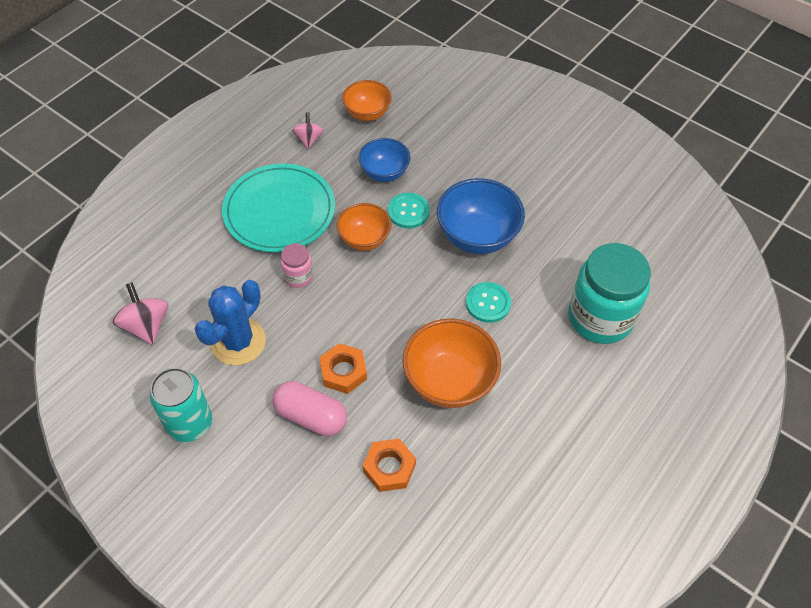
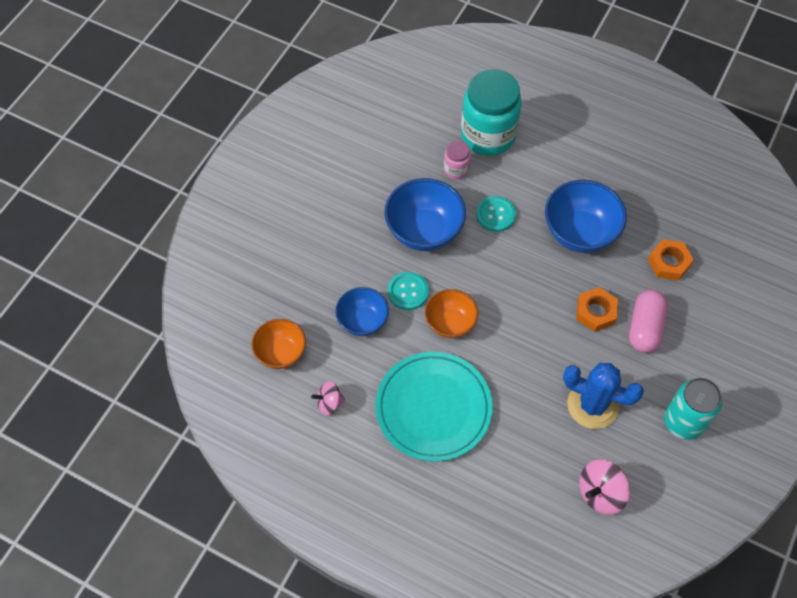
camera: 100 degrees left, 5 degrees up
(298, 276) = (508, 371): pink jar -> pink jar (456, 169)
(449, 381) = (579, 233): orange bowl -> blue bowl

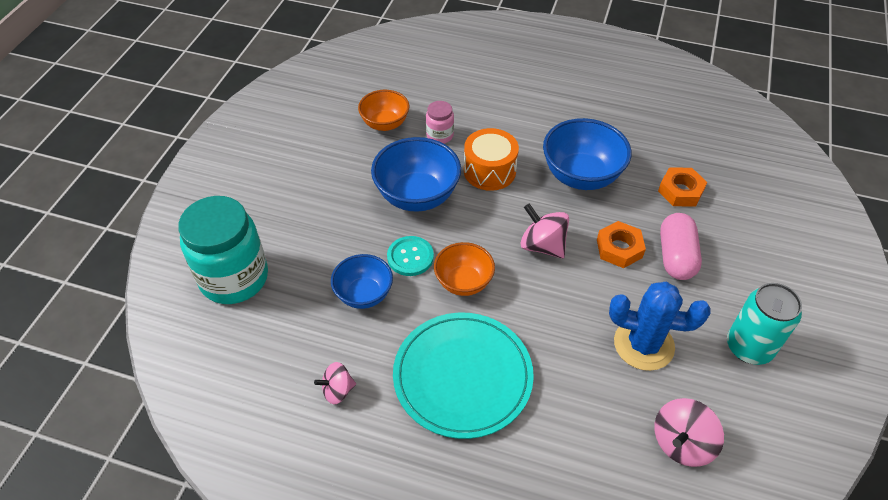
camera: 10 degrees left, 10 degrees down
(281, 353) = (272, 343): orange bowl -> orange bowl (385, 124)
(488, 135) = (466, 102): turquoise jar -> turquoise jar (234, 278)
(495, 215) = (489, 171): turquoise button -> orange drum
(527, 298) = (542, 245): none -> pink spinning top

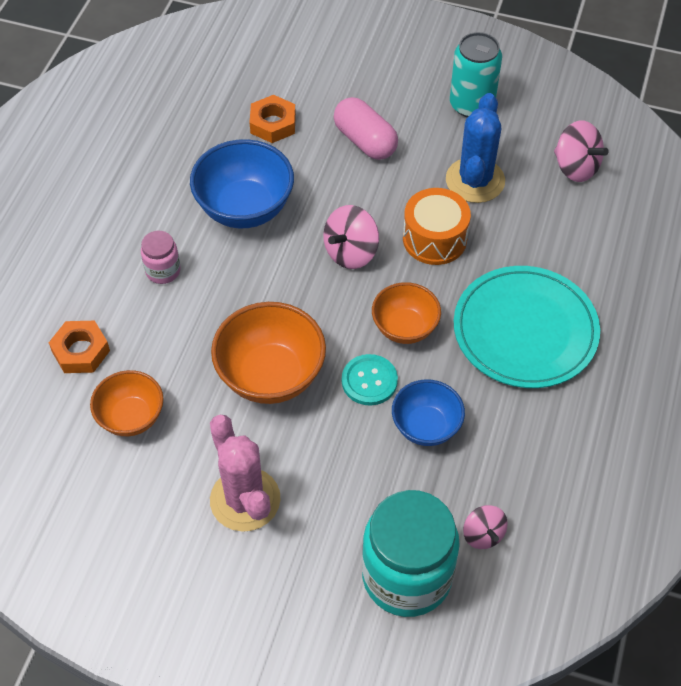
camera: 90 degrees left, 5 degrees up
(312, 184) = (245, 500): none -> pink cactus
(337, 390) = (554, 444): pink spinning top -> pink spinning top (483, 534)
(417, 196) = (271, 376): blue bowl -> orange bowl
(440, 135) = (162, 351): pink jar -> pink jar (163, 271)
(489, 171) = (231, 298): orange drum -> orange drum (434, 239)
(619, 248) = (354, 186): orange nut -> orange nut (81, 351)
(675, 256) = (365, 141): pink capsule -> pink capsule turned 45 degrees clockwise

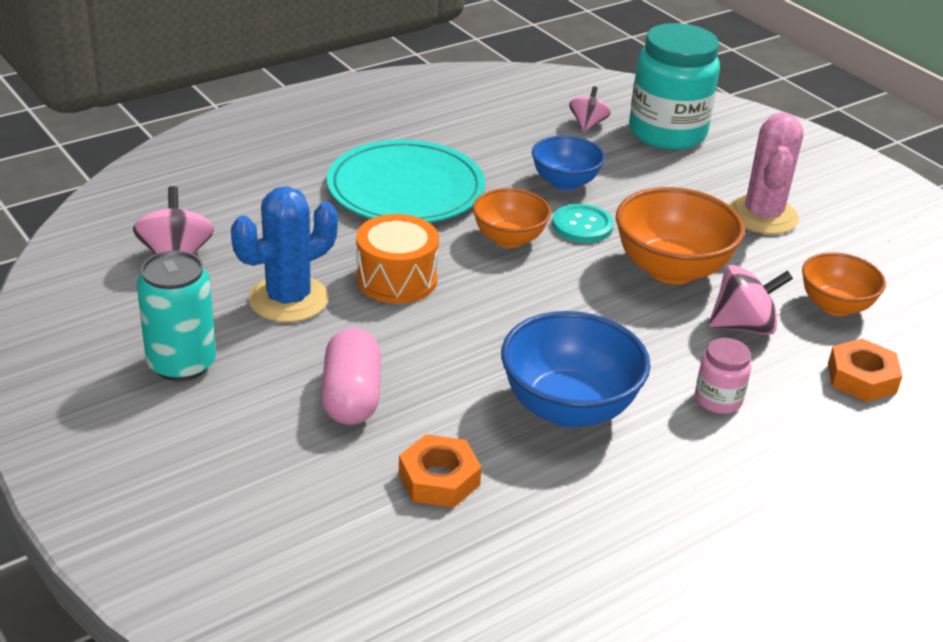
camera: 145 degrees left, 20 degrees down
(351, 252) = (493, 311): pink spinning top -> pink spinning top (743, 326)

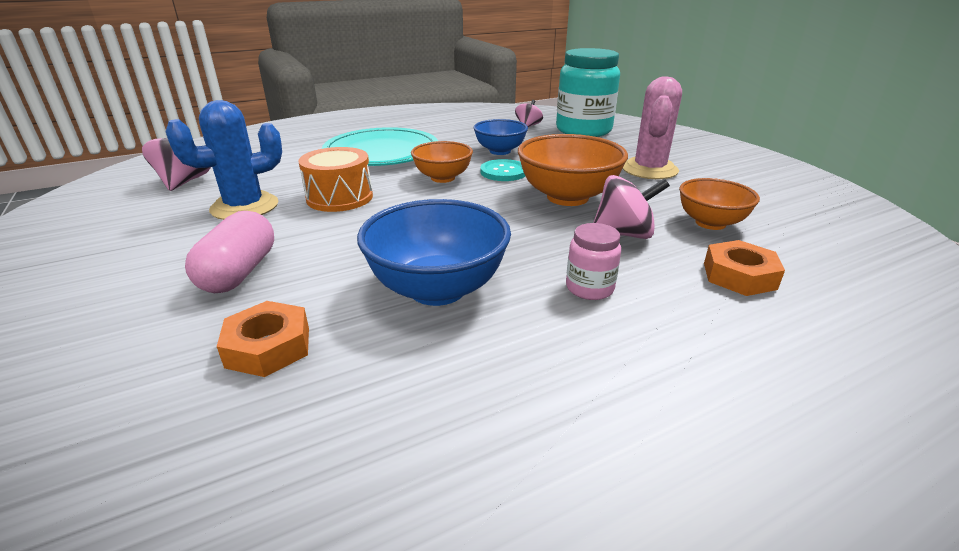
camera: 10 degrees right, 5 degrees down
(181, 364) = (117, 244): turquoise can -> none

